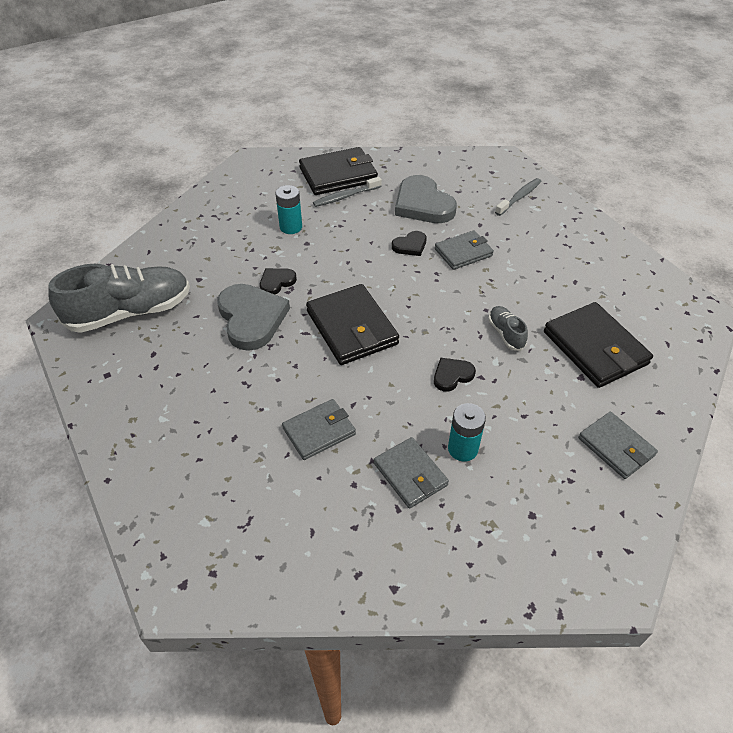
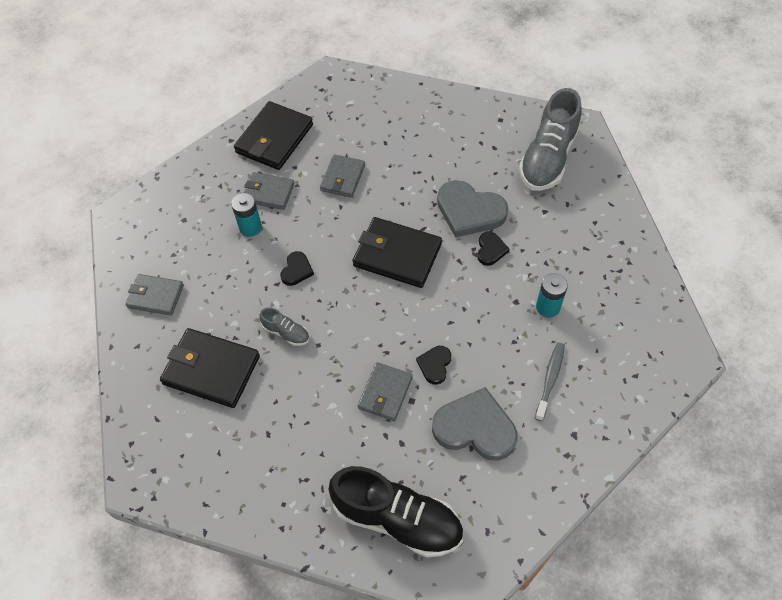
camera: 140 degrees right, 10 degrees up
(338, 175) = (591, 404): black wallet -> black wallet (274, 139)
(519, 197) = (397, 519): grey toothbrush -> black shoe

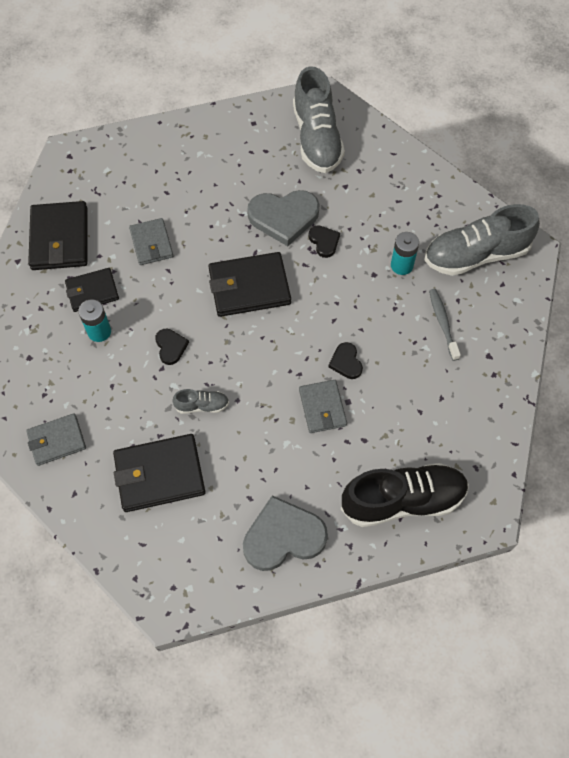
camera: 35 degrees left, 5 degrees up
(268, 193) = (92, 291): grey wallet -> black wallet
(475, 428) = (412, 394): grey heart -> grey heart (283, 536)
(627, 334) = (476, 255): none -> grey shoe

